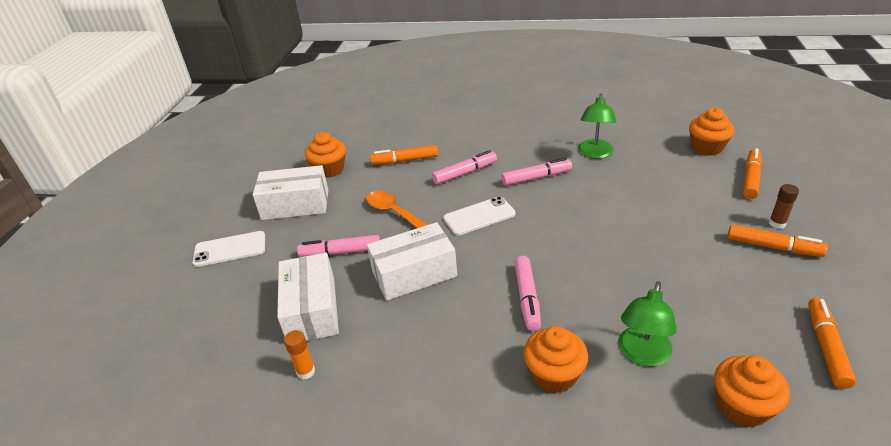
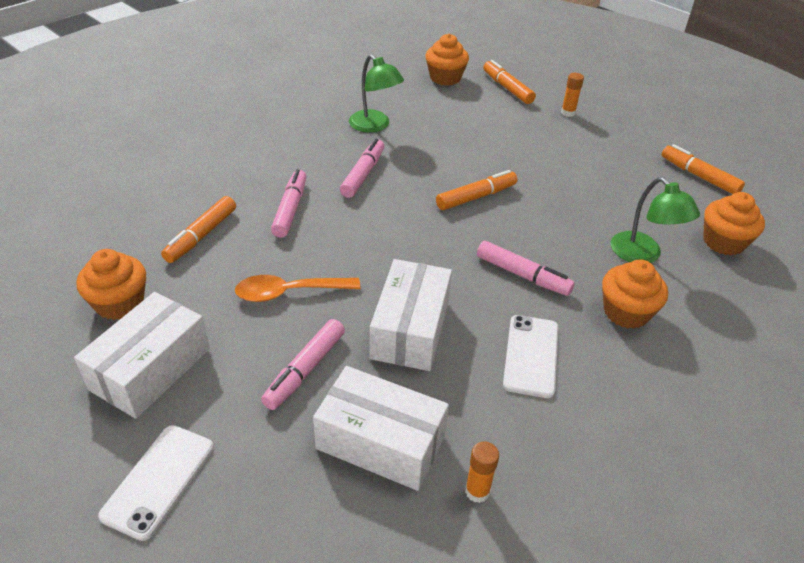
camera: 60 degrees left, 5 degrees up
(479, 216) = (375, 239): white phone -> white phone (531, 355)
(773, 247) = (589, 130): orange marker -> orange marker (476, 197)
(777, 223) = (568, 113): brown glue stick -> orange glue stick

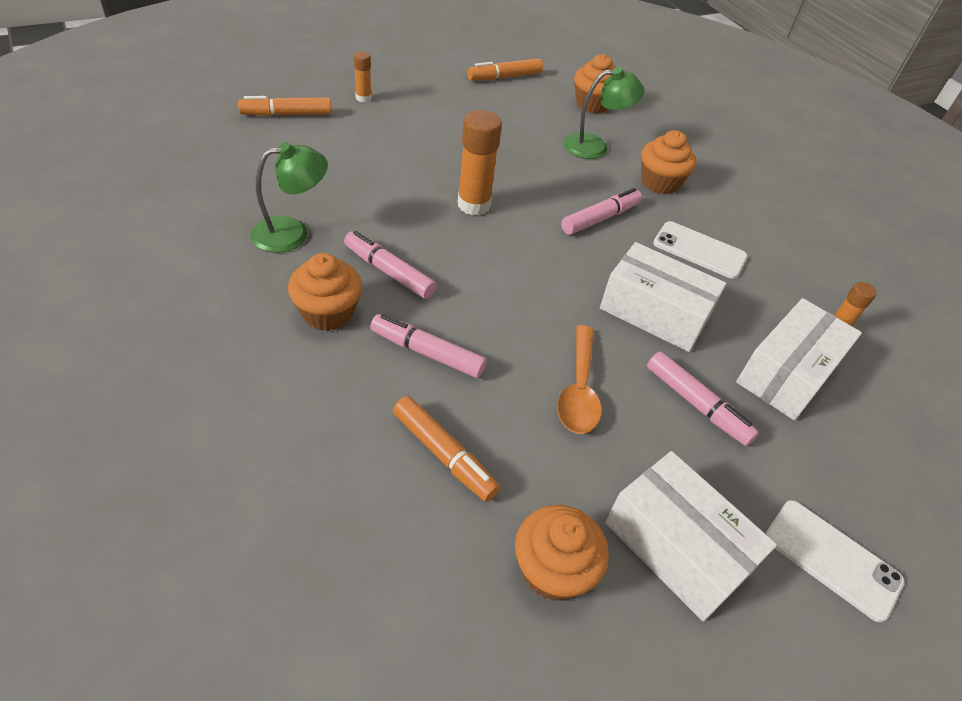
camera: 75 degrees left, 5 degrees up
(445, 78) = (227, 146): orange cupcake -> orange cupcake (328, 313)
(476, 197) = (474, 205): orange marker -> orange glue stick

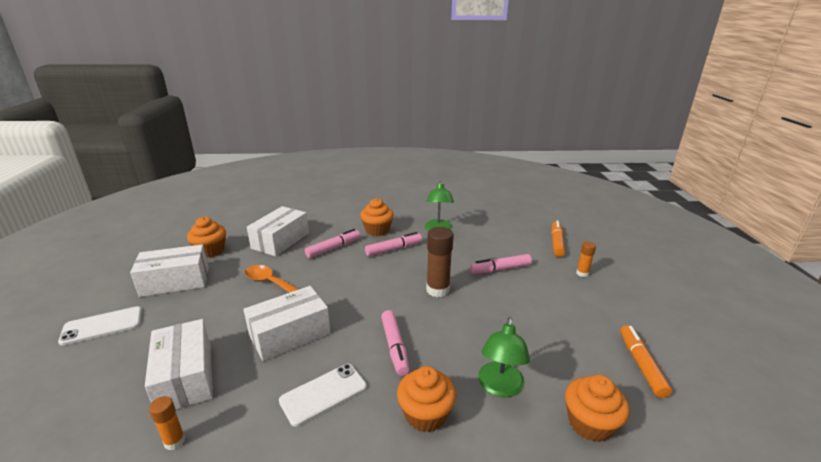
camera: 120 degrees right, 20 degrees down
(444, 454) = (280, 241): orange marker -> white box
(474, 205) = (437, 290): orange glue stick -> brown glue stick
(696, 404) = (218, 320): pink marker -> pink marker (500, 269)

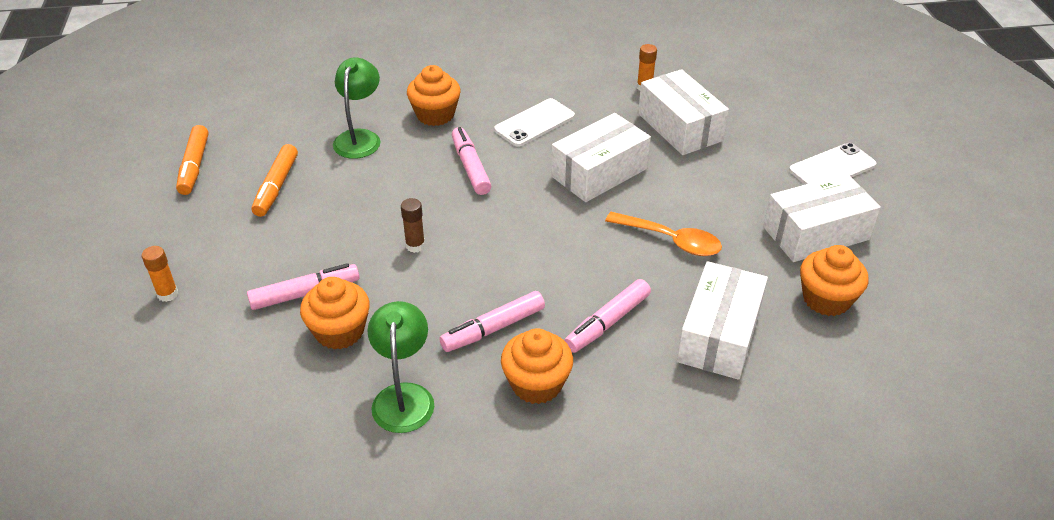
camera: 175 degrees right, 15 degrees up
(437, 290) = (415, 246): brown glue stick -> brown glue stick, size x0.55
(556, 243) = (163, 372): orange marker -> orange marker (276, 187)
(590, 423) = (286, 117): orange cupcake -> orange cupcake (339, 331)

